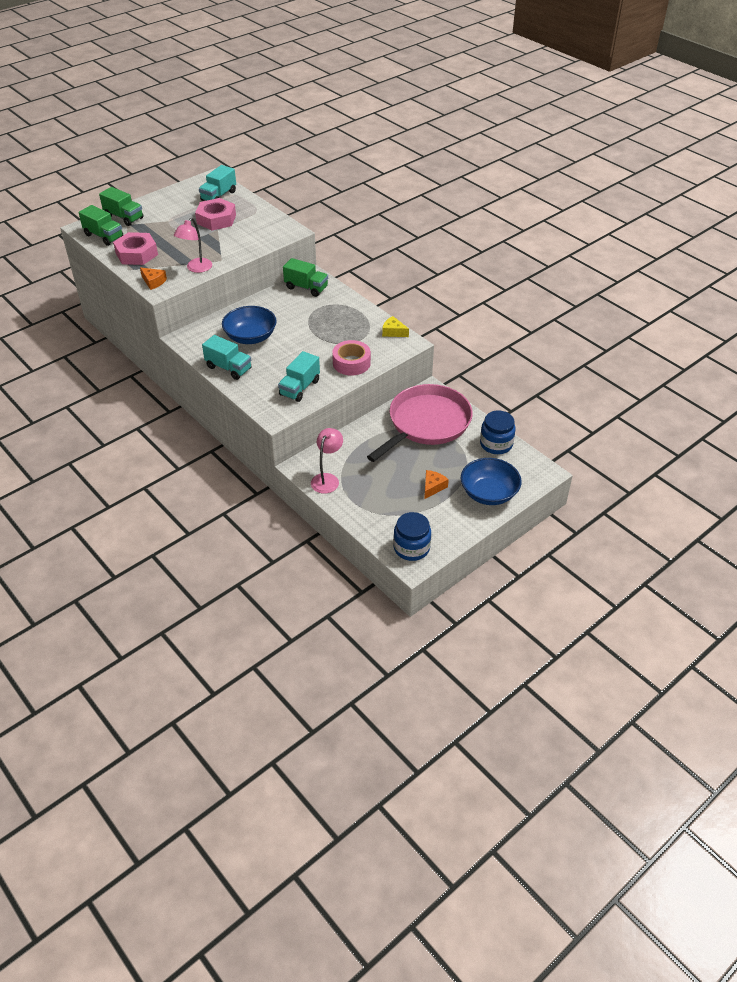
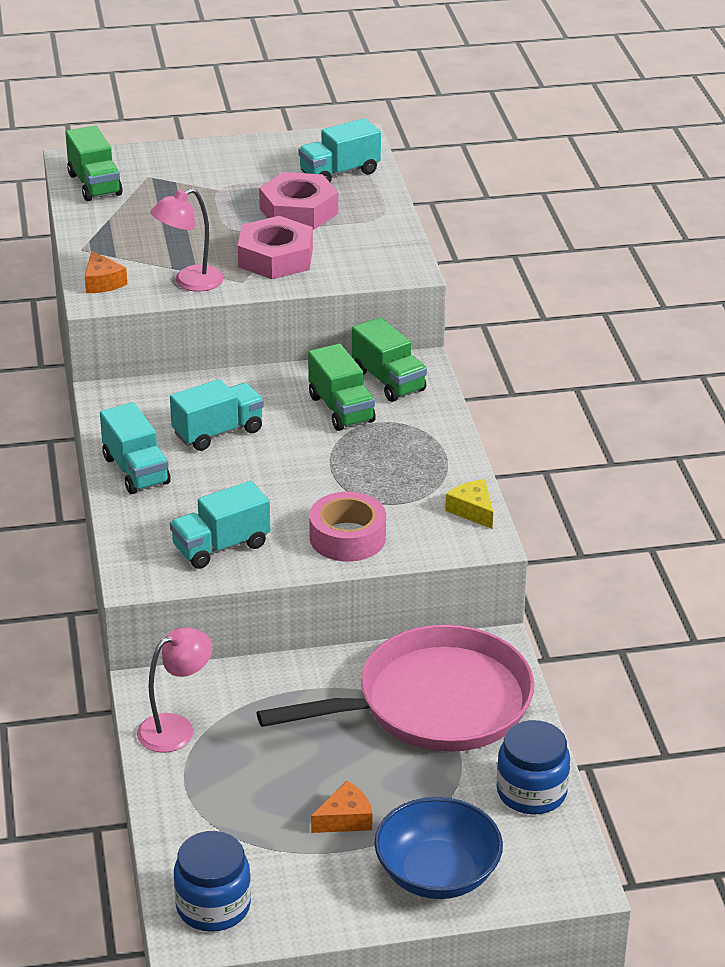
camera: 30 degrees right, 10 degrees down
(124, 217) = (154, 163): green truck -> green truck (341, 409)
(136, 254) = (118, 228): pink nut -> pink nut (275, 258)
(250, 337) = (218, 432): blue bowl -> turquoise truck

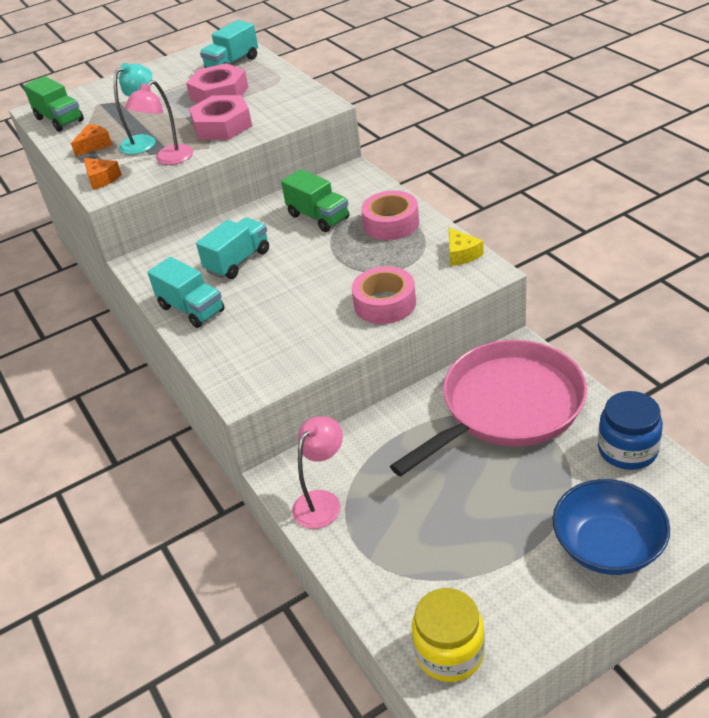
camera: 15 degrees left, 5 degrees up
(175, 248) = (143, 141): none -> turquoise lamp
(213, 906) = (449, 652): blue jar -> yellow jar
(221, 546) = (293, 343): turquoise truck -> none
(345, 819) = (504, 527): orange cheese -> orange cheese (94, 145)
(388, 381) = (339, 188): green truck -> none
(418, 446) = (391, 224): none -> pink tape
(472, 510) = (461, 254): yellow cheese -> yellow cheese turned 150 degrees counterclockwise

